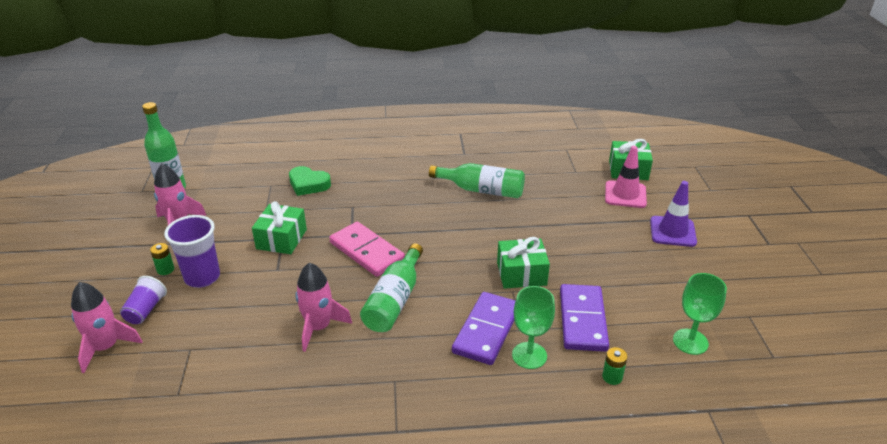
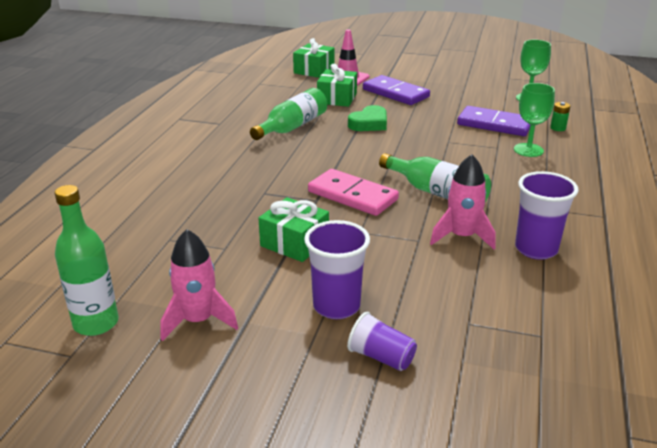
camera: 70 degrees left, 5 degrees down
(106, 347) = (444, 395): pink rocket -> none
(165, 269) = (301, 337): green battery -> none
(308, 184) = (193, 213): green heart -> green heart (369, 123)
(311, 380) = (536, 249): none -> purple cup
(367, 251) = (352, 196): pink domino -> pink domino turned 60 degrees clockwise
(487, 330) = (494, 160): purple domino -> purple domino (395, 93)
(521, 274) = (428, 134): green gift -> green gift (337, 98)
(672, 231) = (406, 76): purple traffic cone -> none

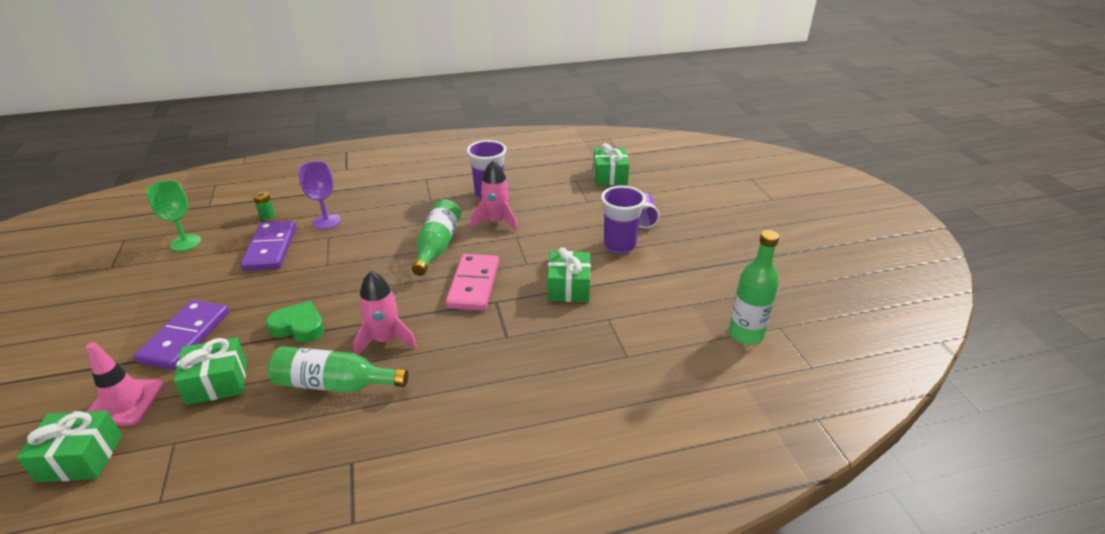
camera: 120 degrees left, 5 degrees up
(198, 321) = (691, 291): pink rocket -> pink rocket (385, 340)
(528, 150) = (326, 221): green goblet -> purple goblet
(539, 380) = (610, 176): none -> green gift

